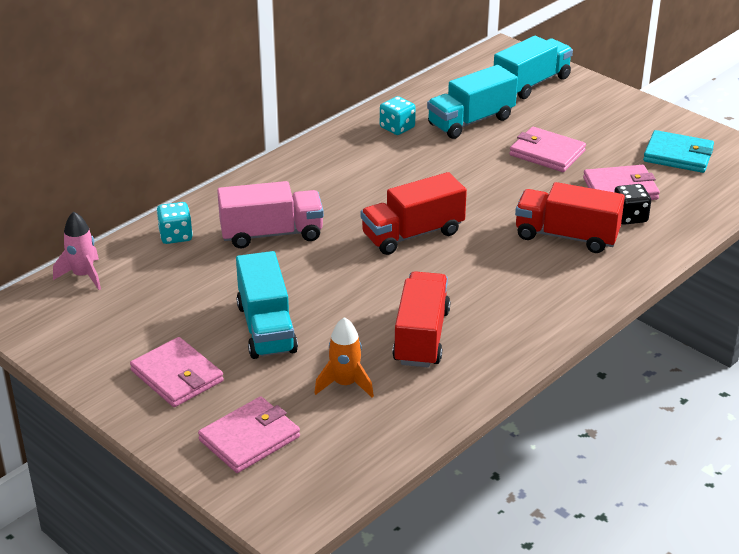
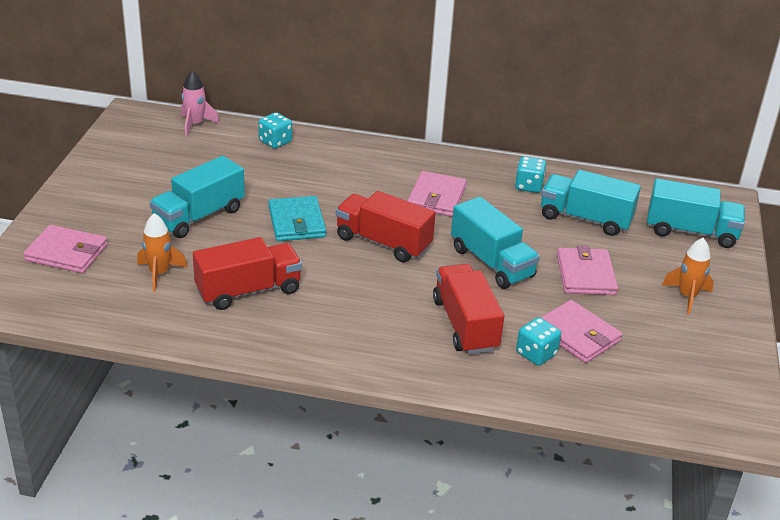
camera: 55 degrees right, 0 degrees up
(177, 376) = (114, 199): pink wallet -> pink wallet (436, 197)
(271, 234) = (317, 179): pink truck -> none
(492, 190) = (491, 263): none -> turquoise truck
(611, 121) = (687, 296): none -> orange rocket
(629, 217) = (536, 354): black dice -> turquoise dice
(678, 155) = (679, 356): turquoise wallet -> turquoise wallet (297, 222)

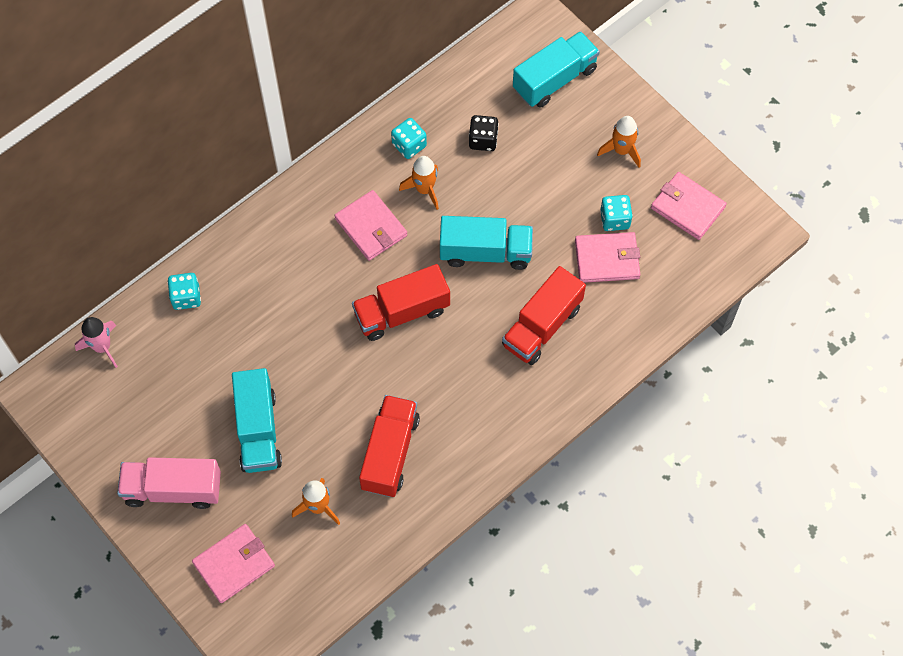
camera: 50 degrees left, 30 degrees up
(108, 198) = (173, 489): none -> pink truck
(297, 222) = (324, 359): turquoise wallet -> none
(465, 325) = (542, 326): red truck -> red truck turned 75 degrees counterclockwise
(502, 209) = (424, 189): none -> orange rocket
(536, 354) = (606, 303): turquoise dice -> turquoise dice (614, 219)
(585, 219) = (483, 140): turquoise truck -> black dice
(585, 275) = (548, 198): pink wallet -> pink wallet (687, 207)

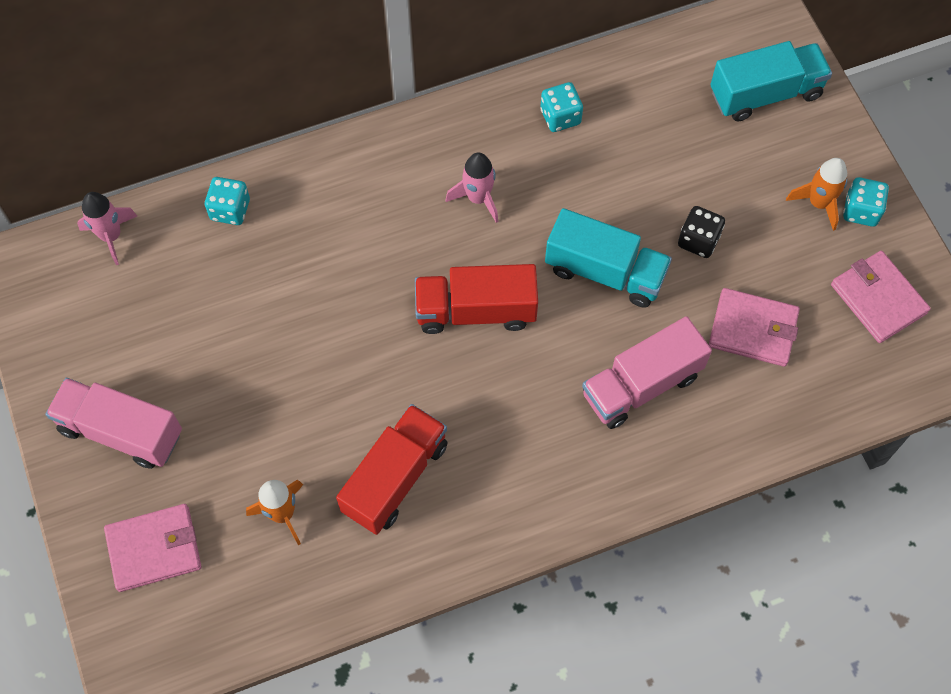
camera: 20 degrees right, 0 degrees up
(258, 430) = (249, 395): turquoise truck -> none
(371, 227) = (478, 198): pink wallet -> pink rocket
(424, 189) = (559, 174): orange rocket -> none
(483, 140) = (651, 138): black dice -> black dice (698, 240)
(542, 326) = (641, 385): red truck -> pink truck
(614, 219) = (780, 284): turquoise dice -> turquoise dice (861, 211)

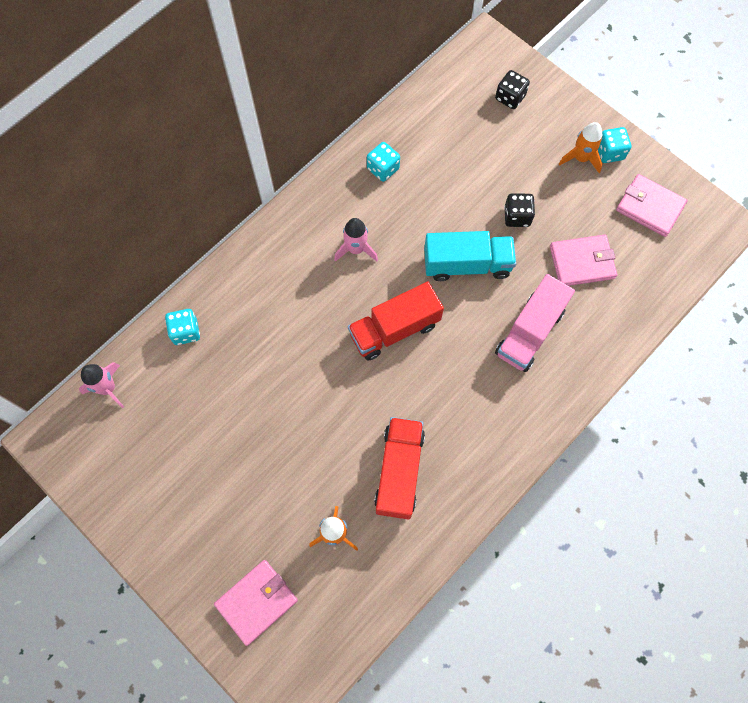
camera: 25 degrees left, 5 degrees up
(121, 431) = (189, 528): pink truck -> none
(765, 94) = (510, 97): turquoise truck -> black dice

